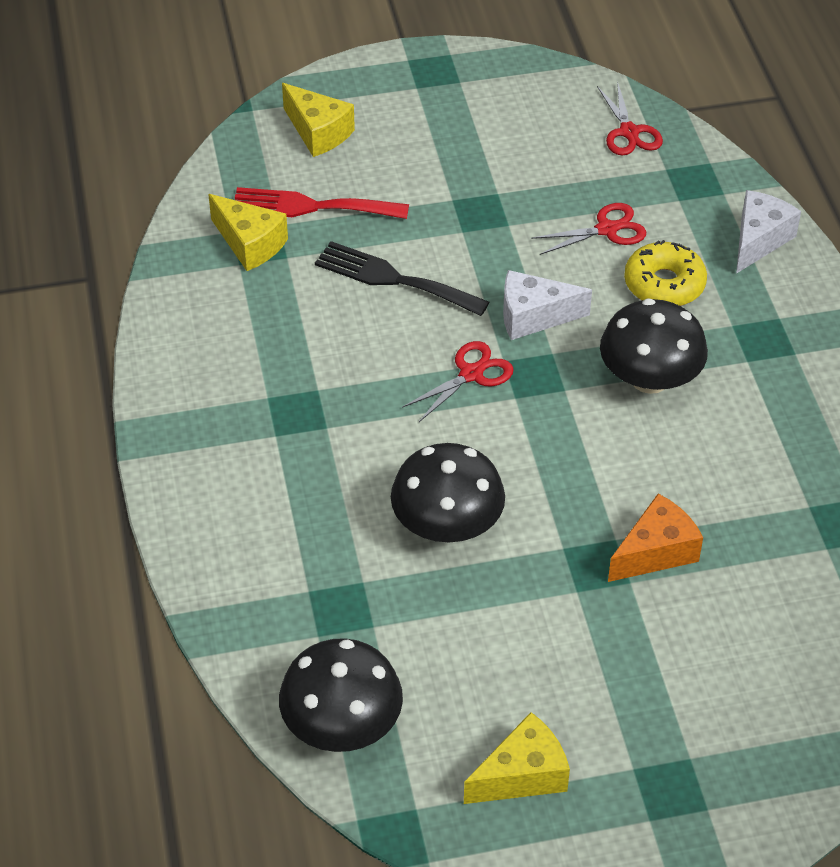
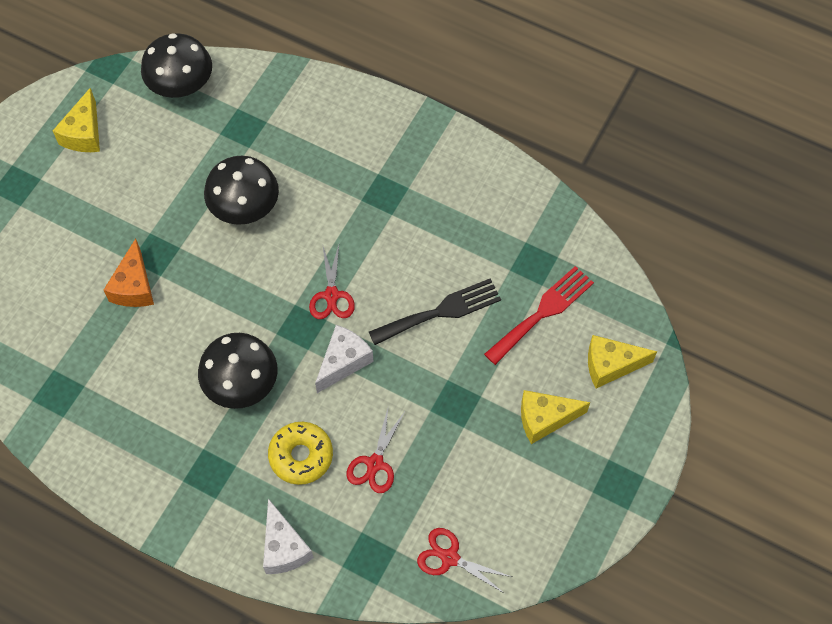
camera: 130 degrees right, 15 degrees up
(250, 244) = (538, 258): yellow cheese -> yellow cheese (545, 419)

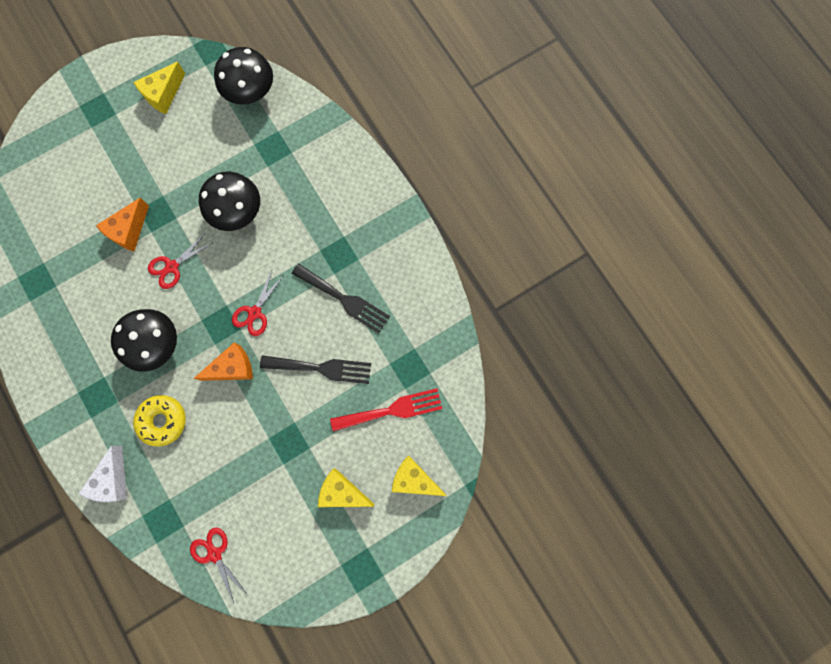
camera: 30 degrees right, 15 degrees up
(343, 362) = (232, 367): white cheese -> orange cheese
(375, 464) = (207, 455): red scissors -> red scissors (172, 267)
(420, 233) = (344, 300): none -> black fork

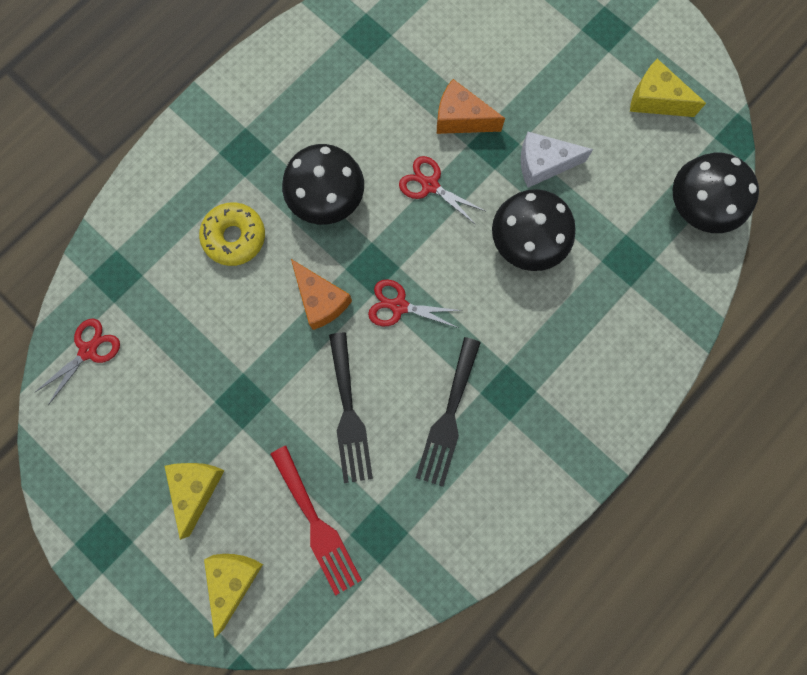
camera: 75 degrees right, 0 degrees up
(112, 480) = (151, 202): white cheese -> white cheese (543, 164)

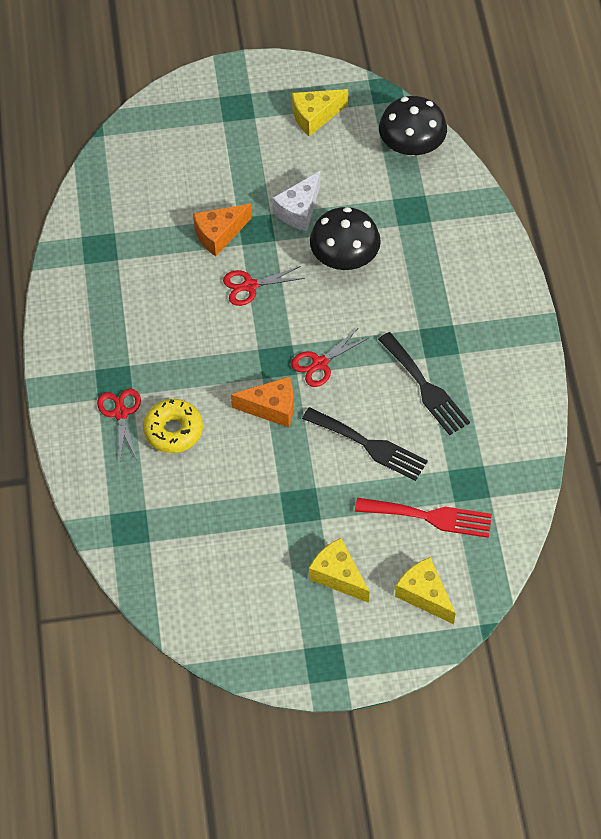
camera: 50 degrees left, 20 degrees down
(88, 350) = (171, 581): red scissors -> red scissors (120, 413)
(327, 198) = (199, 354): black mushroom -> none

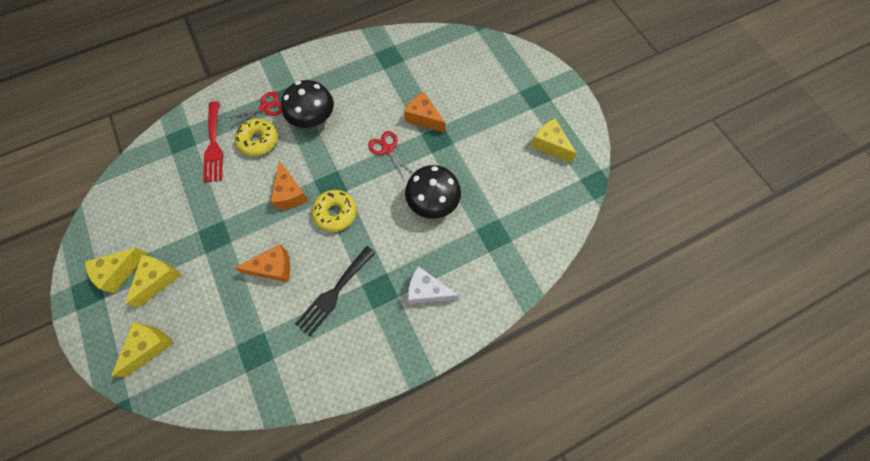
camera: 70 degrees right, 10 degrees up
(299, 210) = (463, 160): white cheese -> white cheese (427, 291)
(310, 621) = (119, 271): none -> yellow cheese
(320, 363) = (335, 213): red scissors -> yellow donut
(369, 445) = (273, 268): black fork -> orange cheese
(411, 146) = (553, 217): black mushroom -> black mushroom (313, 118)
(430, 517) = (219, 330): red fork -> red fork (213, 145)

